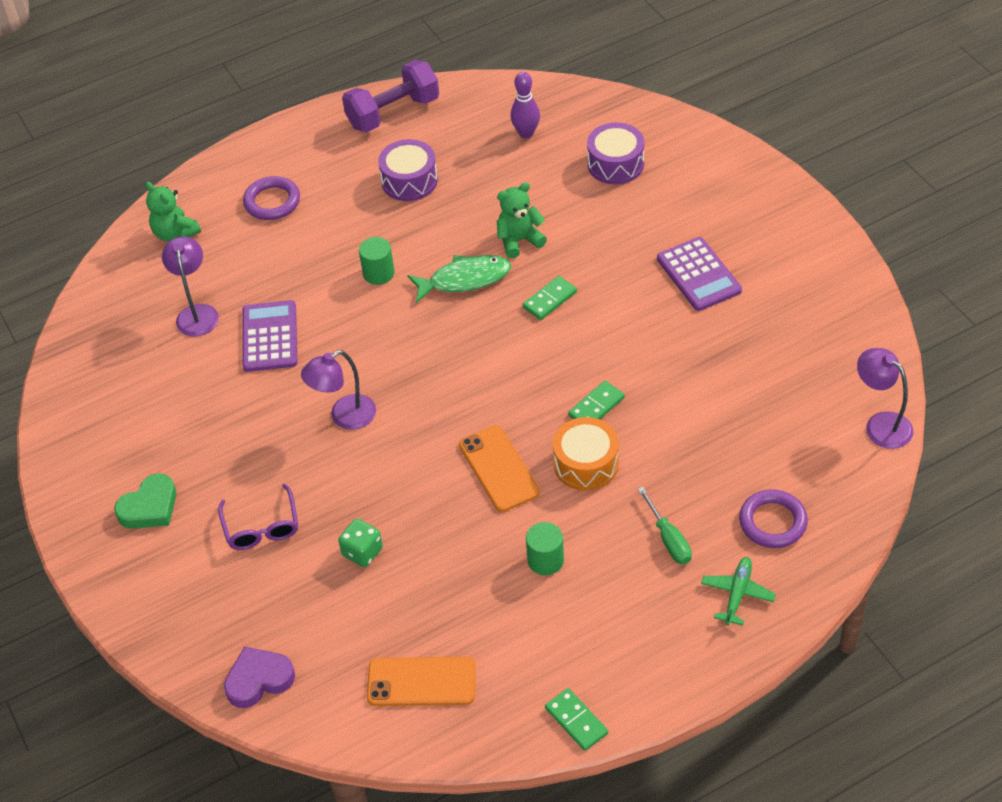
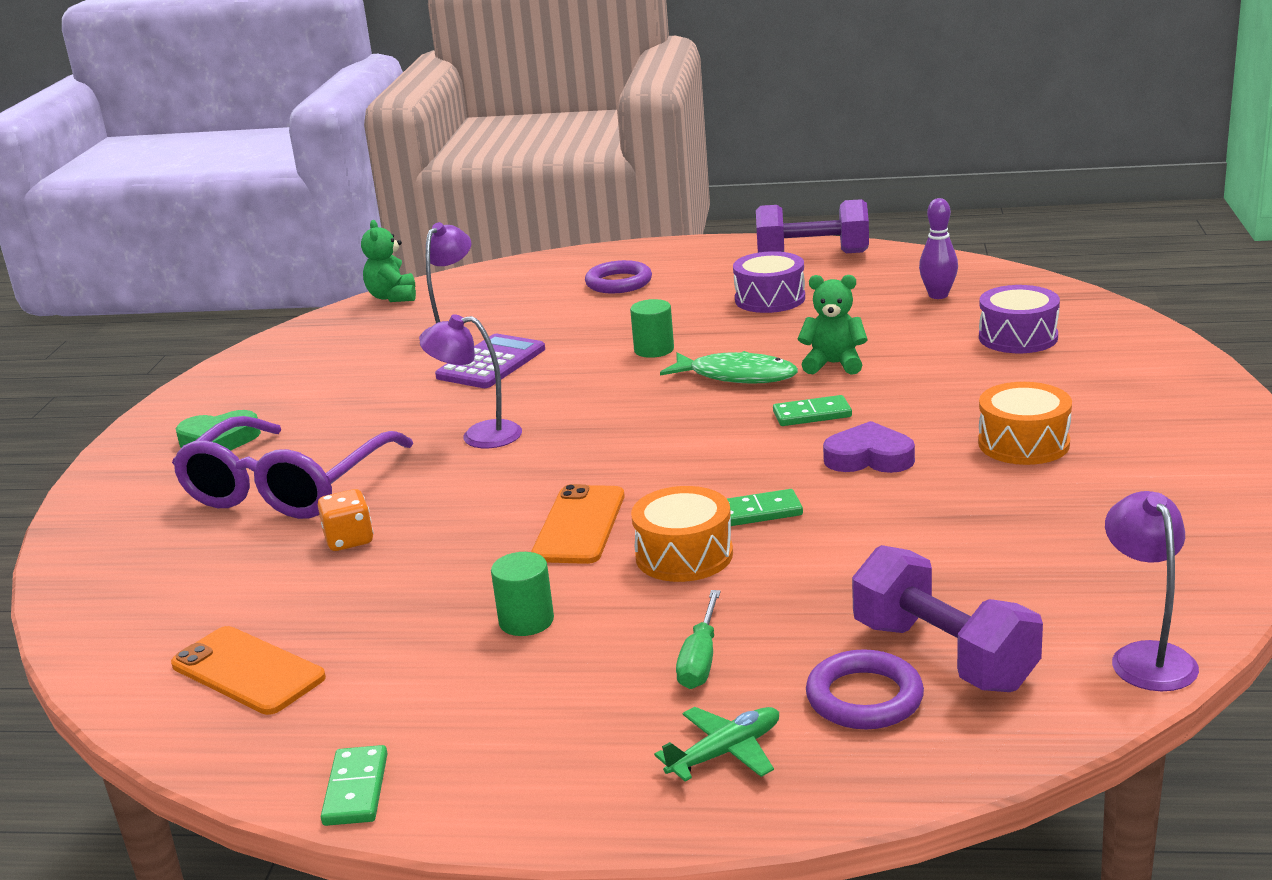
camera: 35 degrees right, 25 degrees down
(175, 233) = (506, 281): green teddy bear -> green teddy bear (393, 297)
(259, 680) = (109, 600): purple heart -> purple heart (869, 457)
(261, 526) = (288, 487): purple glasses -> purple glasses, size x1.94
(362, 552) = (349, 540): green dice -> orange dice
(698, 275) = (1023, 443): purple calculator -> orange drum
(787, 472) = (943, 655): none -> purple dumbbell

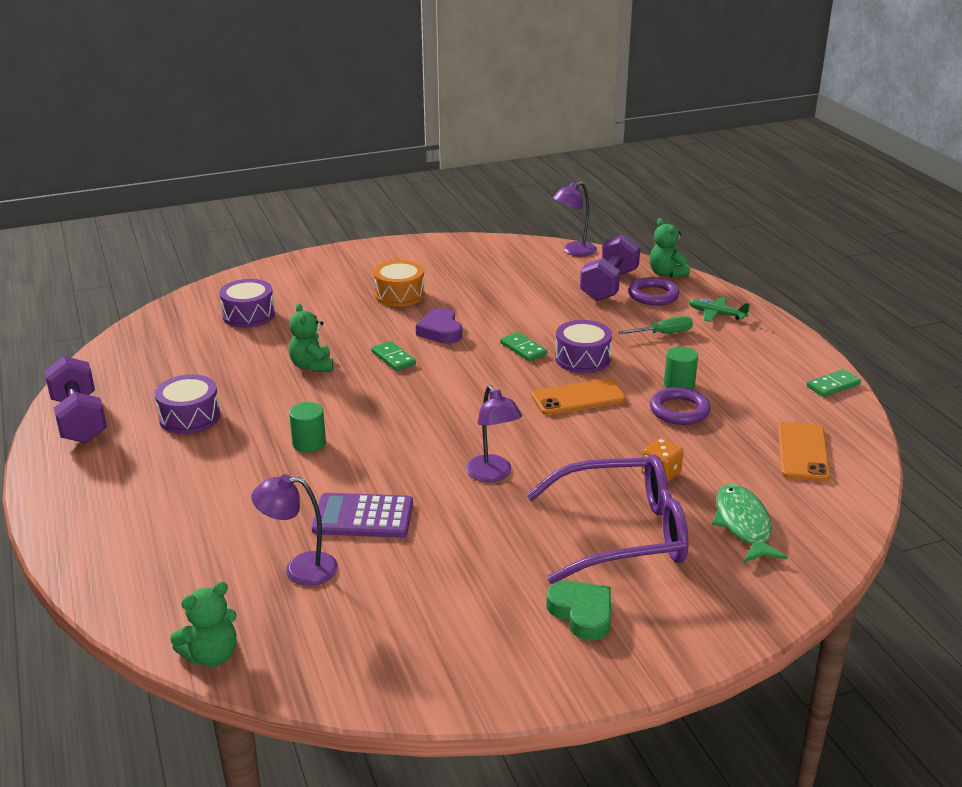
camera: 120 degrees left, 5 degrees up
(618, 283) = (155, 506): purple ring -> purple ring (679, 410)
(684, 555) = (582, 359): orange drum -> purple drum
(736, 376) = (345, 397): green fish -> green fish (743, 525)
(938, 295) = (174, 351): purple bowling pin -> none
(963, 751) = (666, 273): none -> green teddy bear

